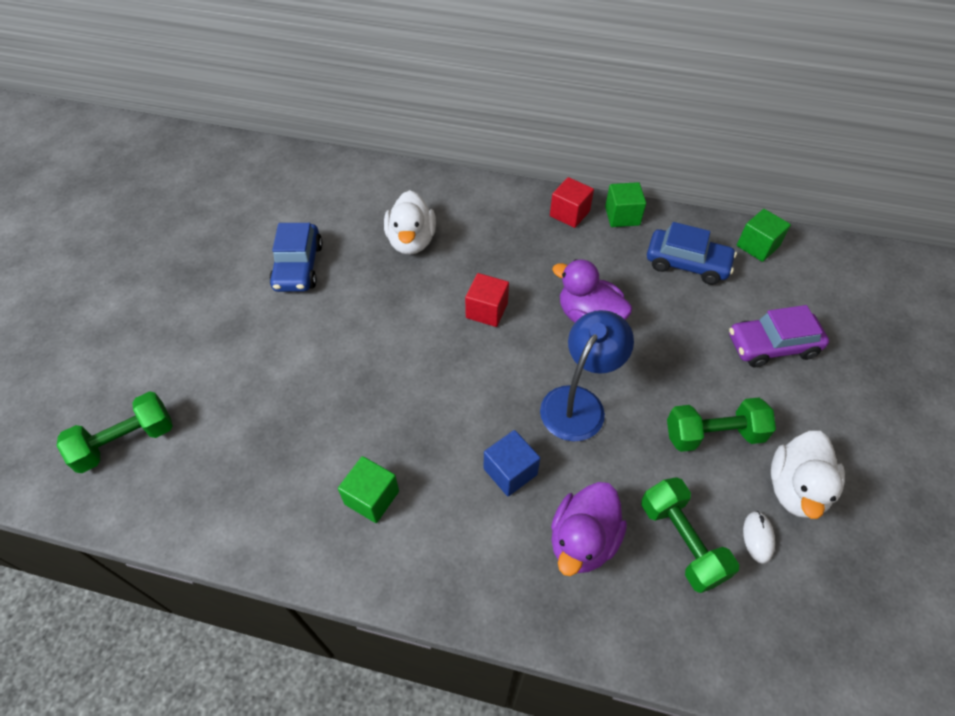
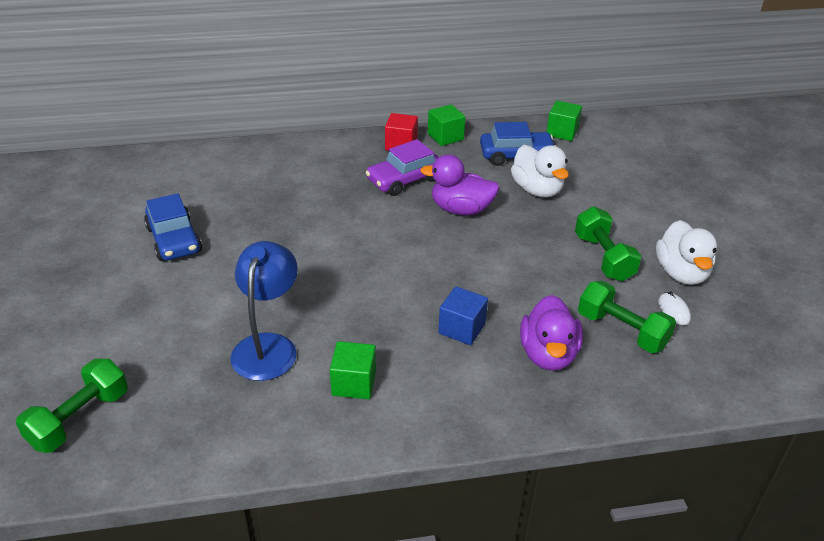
camera: 25 degrees left, 15 degrees down
(411, 241) = (273, 195): white duck -> white duck (537, 190)
(486, 310) = (372, 227): red cube -> none
(579, 402) = (488, 267): blue lamp -> blue lamp (268, 346)
(713, 435) = (603, 258): green dumbbell -> green dumbbell turned 75 degrees counterclockwise
(772, 346) = (611, 191): purple car -> purple car (404, 180)

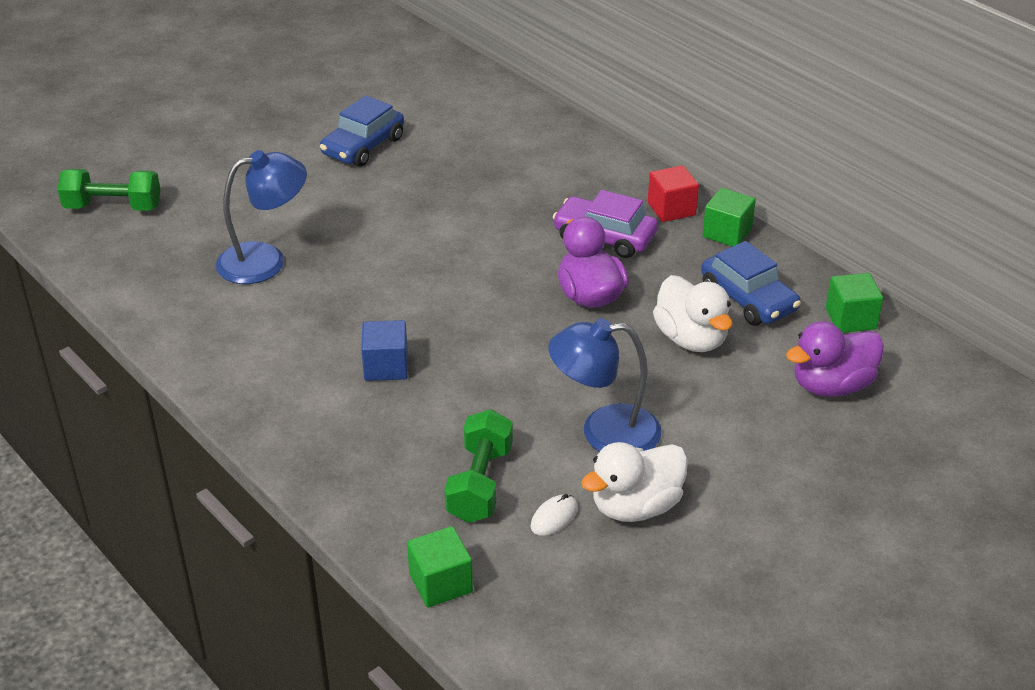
camera: 60 degrees right, 0 degrees up
(354, 383) = (256, 328): green cube -> green cube (440, 583)
(537, 190) = (691, 339): white duck -> white duck turned 60 degrees counterclockwise
(548, 354) = (394, 439): purple duck -> purple duck (831, 386)
(603, 258) = (604, 432): green dumbbell -> blue lamp

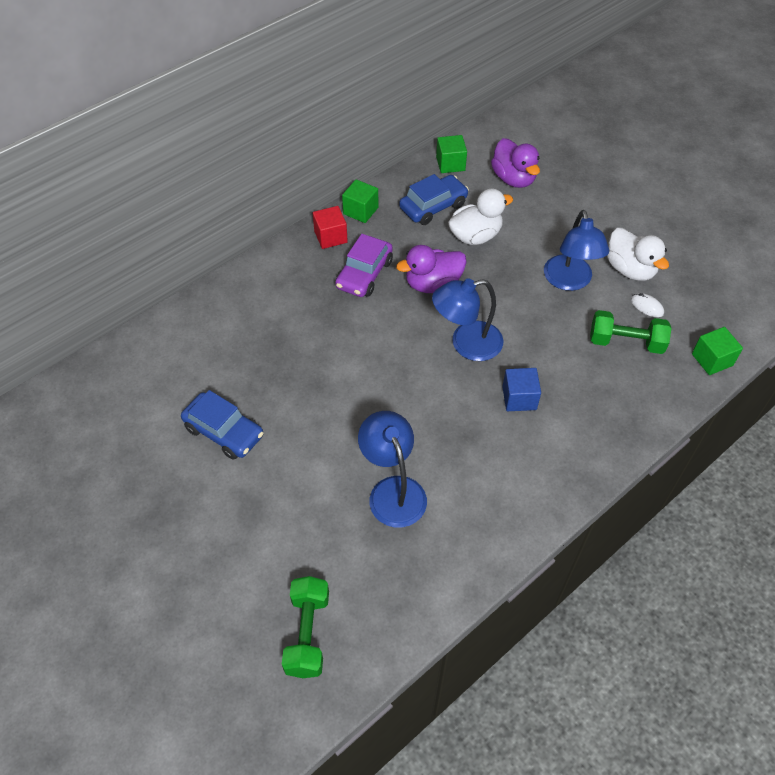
camera: 90 degrees left, 15 degrees up
(481, 323) = (466, 344): none -> blue lamp

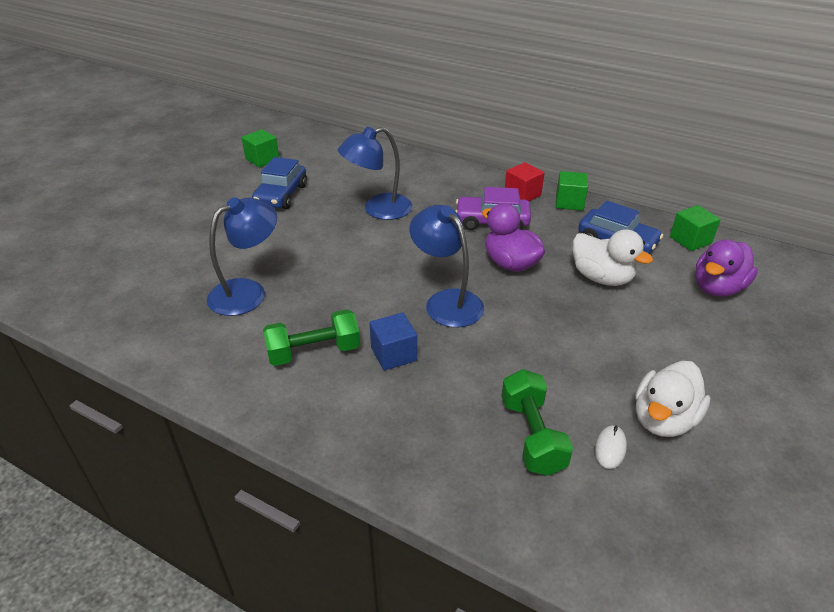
camera: 70 degrees right, 15 degrees down
(307, 633) = (96, 278): green dumbbell -> green dumbbell (314, 352)
(569, 281) = (595, 364): blue lamp -> blue lamp (378, 209)
(712, 360) = (562, 544): green cube -> green cube (262, 159)

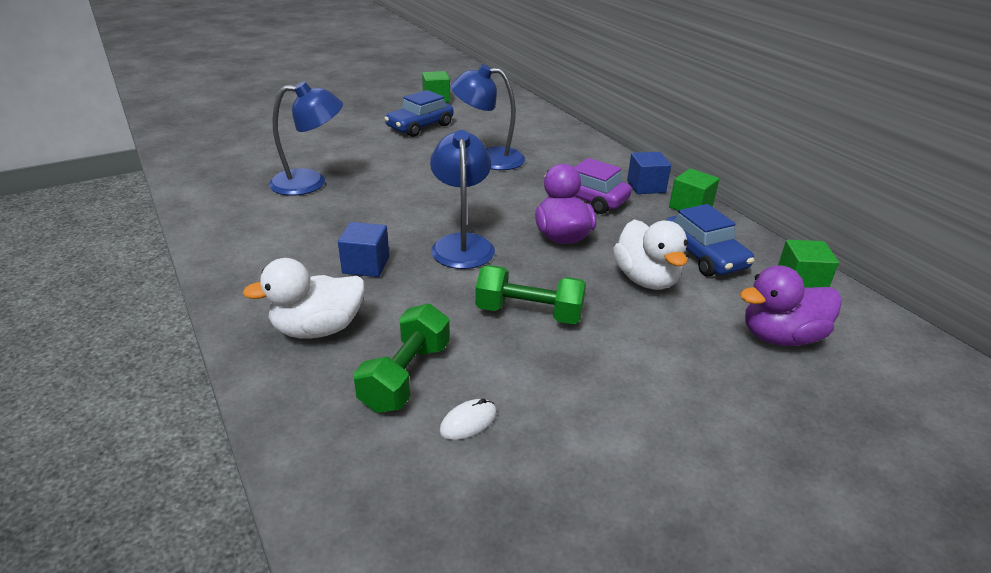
camera: 30 degrees right, 5 degrees down
(314, 352) = (306, 239): green dumbbell -> green dumbbell (529, 313)
(522, 194) = (646, 186): red cube -> blue cube
(663, 419) = (558, 424): white duck -> white duck (318, 329)

